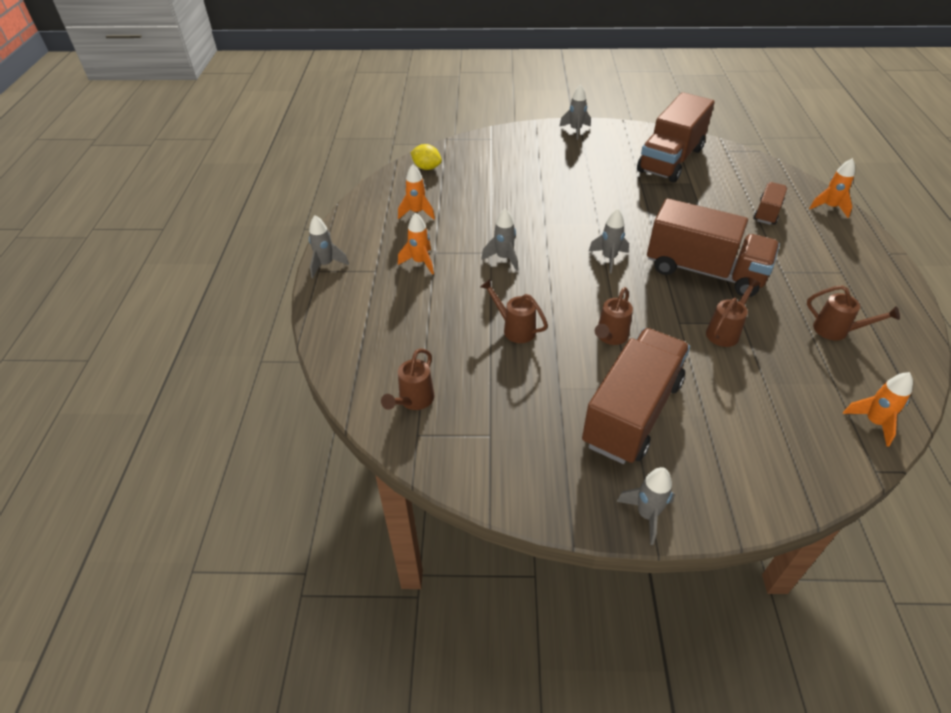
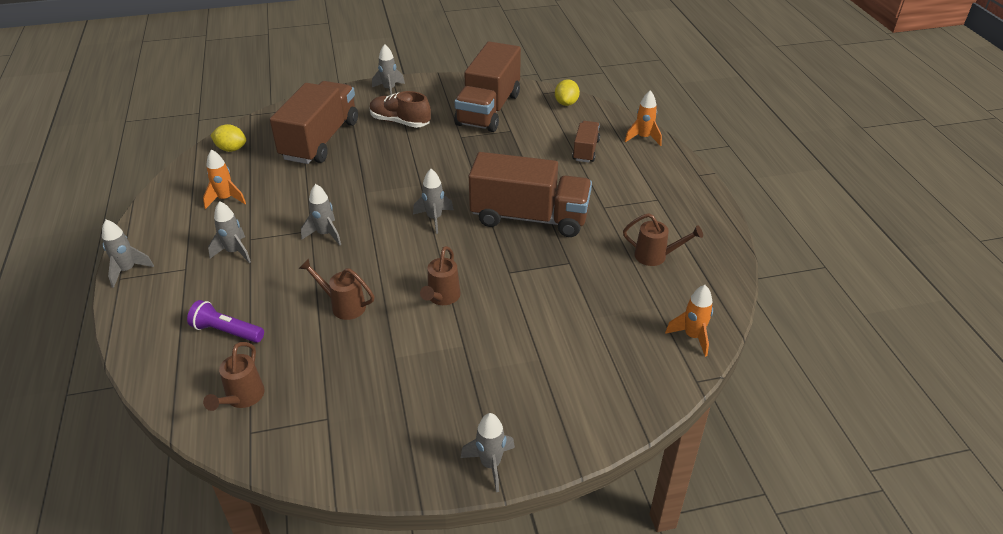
camera: 15 degrees left, 5 degrees down
(406, 335) = (227, 331): none -> purple flashlight
(420, 262) = (234, 252): orange rocket -> grey rocket
(583, 162) = (400, 122): none -> brown shoe
(632, 412) = (469, 369): brown truck -> brown truck (320, 140)
(725, 331) = (553, 274): brown watering can -> none
(750, 163) = (566, 103): none -> yellow lemon

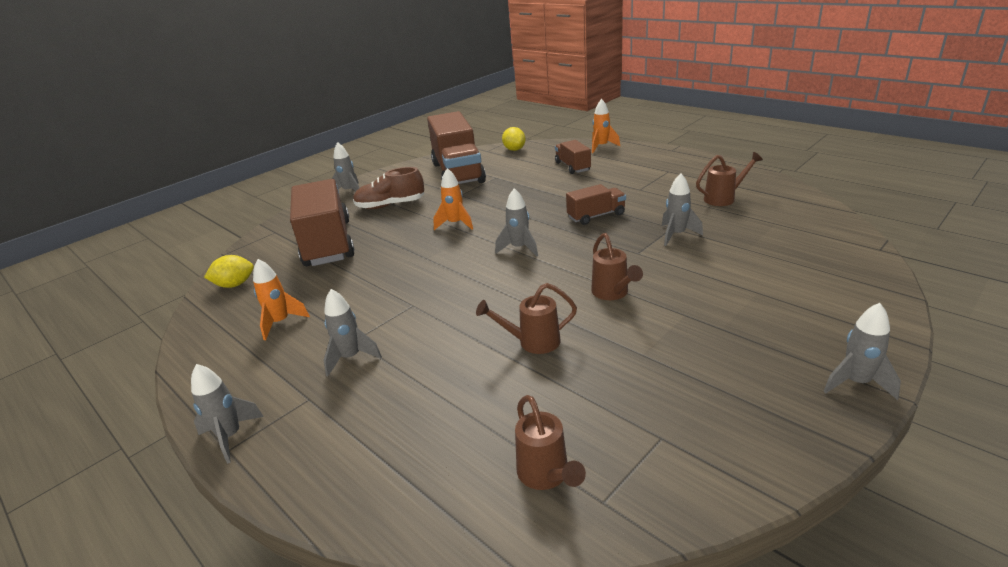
camera: 30 degrees left, 10 degrees down
(227, 331) = (438, 426): purple flashlight -> none
(325, 234) = (432, 301): grey rocket -> grey rocket (676, 235)
(529, 217) = (596, 216): brown truck -> brown truck, size x0.49
(692, 336) = (829, 227): orange rocket -> orange rocket (455, 224)

